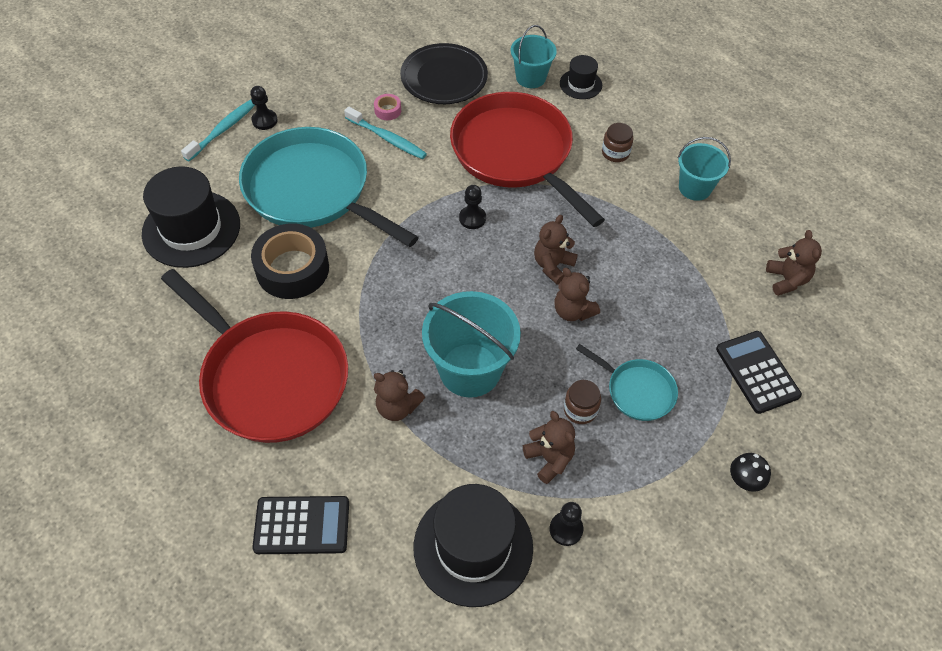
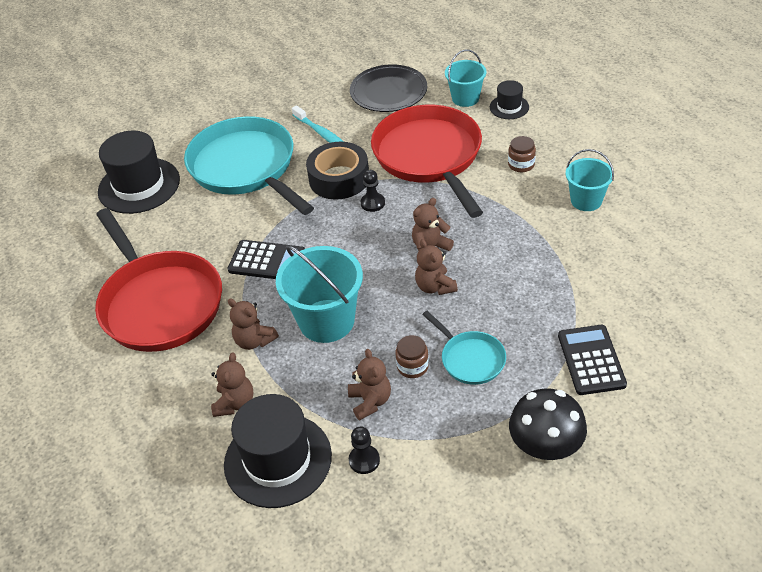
camera: 20 degrees right, 10 degrees down
(223, 130) = (191, 115): turquoise toothbrush -> none
(264, 120) = (226, 111): black pawn -> none
(292, 269) = (207, 224): black tape -> black tape (339, 178)
(302, 525) = (142, 418): black calculator -> black calculator (267, 261)
(388, 110) = (331, 113): pink tape -> none
(744, 481) = (545, 449): black mushroom -> black mushroom, size x1.99
(786, 280) = (648, 287): brown teddy bear -> brown teddy bear (235, 403)

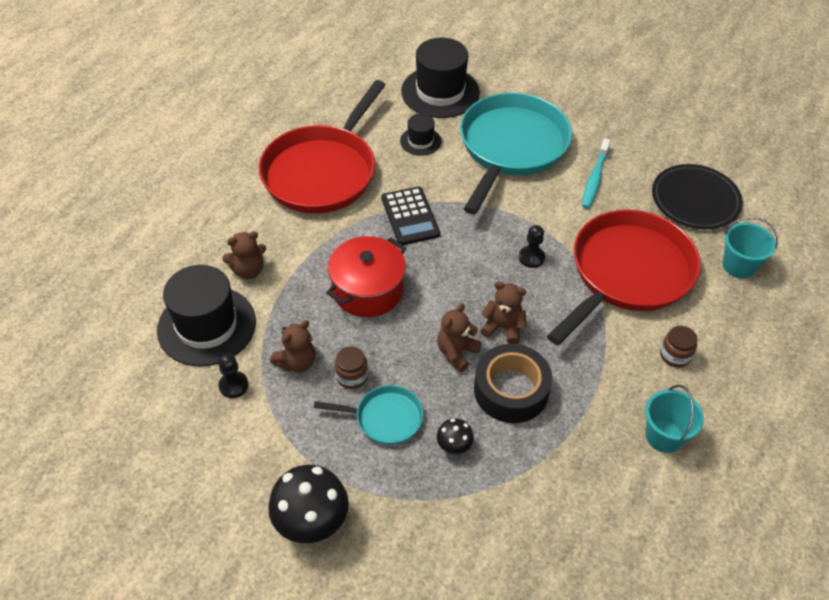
camera: 55 degrees right, 5 degrees up
(254, 341) = (318, 251): brown teddy bear -> none
(326, 321) = (368, 290): turquoise bucket -> red pot
(339, 178) = (545, 218): black tape -> black tape (511, 390)
(470, 359) = (385, 418): turquoise pan -> turquoise pan turned 105 degrees counterclockwise
(509, 107) = (756, 309): black hat -> black hat (420, 141)
(525, 324) = (454, 446): none -> black mushroom
(591, 360) = (440, 523): black calculator -> none

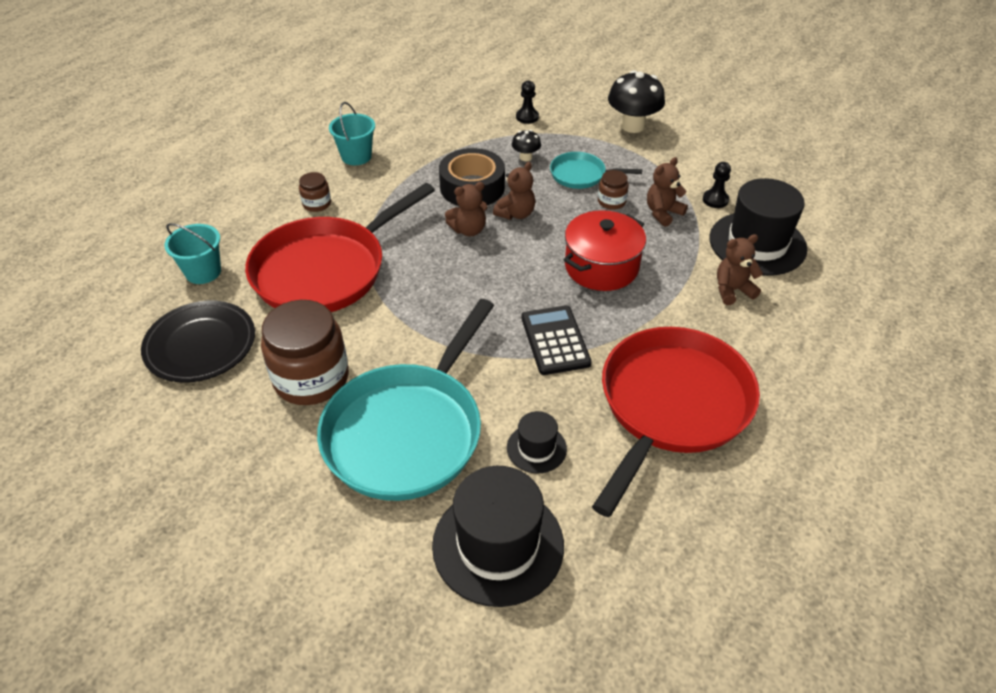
camera: 175 degrees left, 5 degrees down
(503, 328) = (468, 230): brown teddy bear -> brown teddy bear turned 45 degrees counterclockwise
(531, 257) = (422, 289): black pawn -> black pawn (527, 117)
(595, 179) = (311, 378): turquoise toothbrush -> brown jar

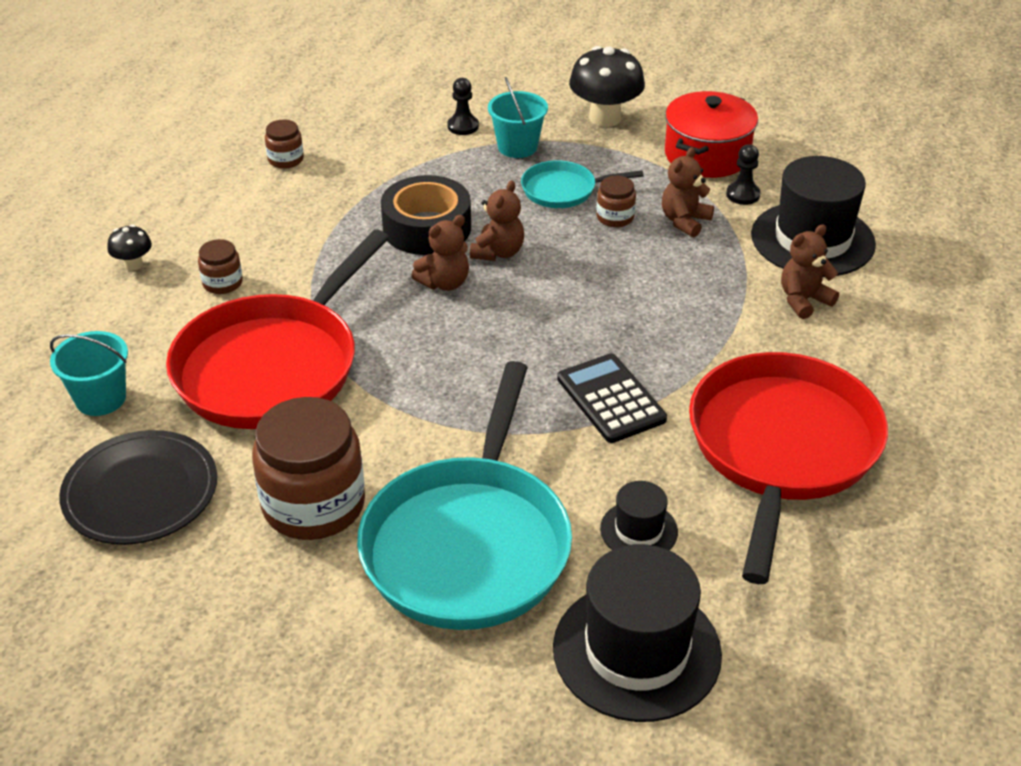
camera: 15 degrees left, 5 degrees down
(356, 156) = (251, 212): turquoise bucket -> turquoise bucket (517, 147)
(395, 122) = (286, 159): none -> brown jar
(526, 157) = (482, 179): black mushroom -> black mushroom (133, 264)
(601, 267) = (633, 299): red pot -> red pot (707, 155)

